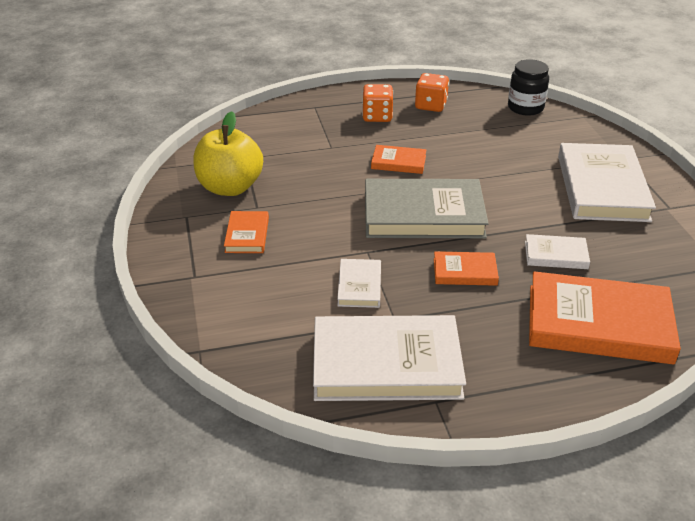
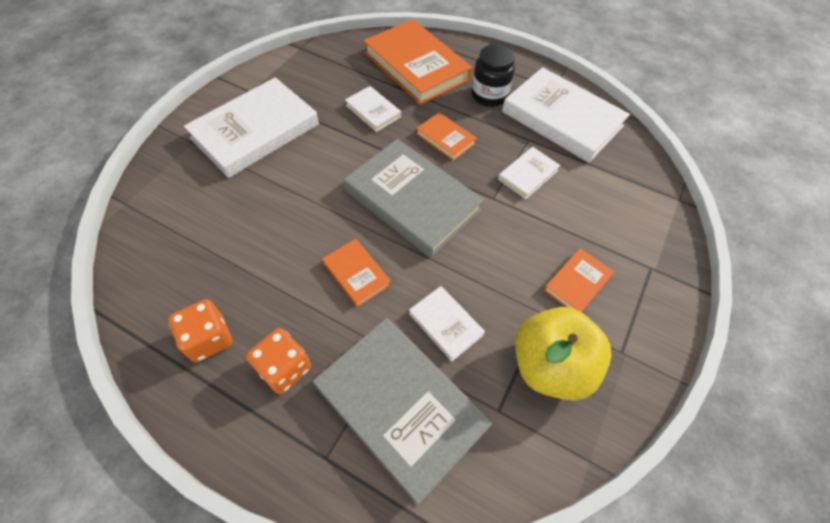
camera: 140 degrees left, 20 degrees up
(299, 134) = (401, 407): none -> grey book
(314, 171) = (445, 324): none -> white book
(525, 108) = (140, 255): black jar -> black jar (489, 95)

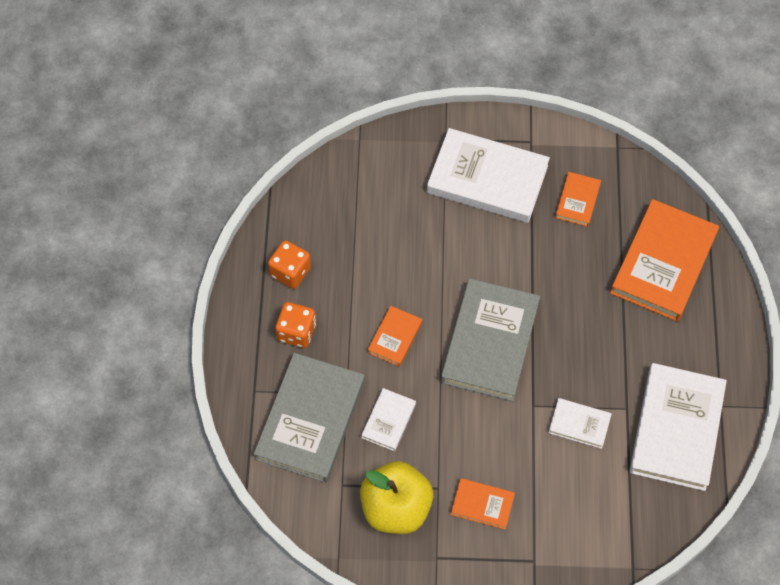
camera: 65 degrees right, 5 degrees up
(373, 111) = (574, 258): white book -> none
(445, 138) = (579, 336): orange book -> orange book (577, 201)
(489, 95) = (665, 349): black jar -> none

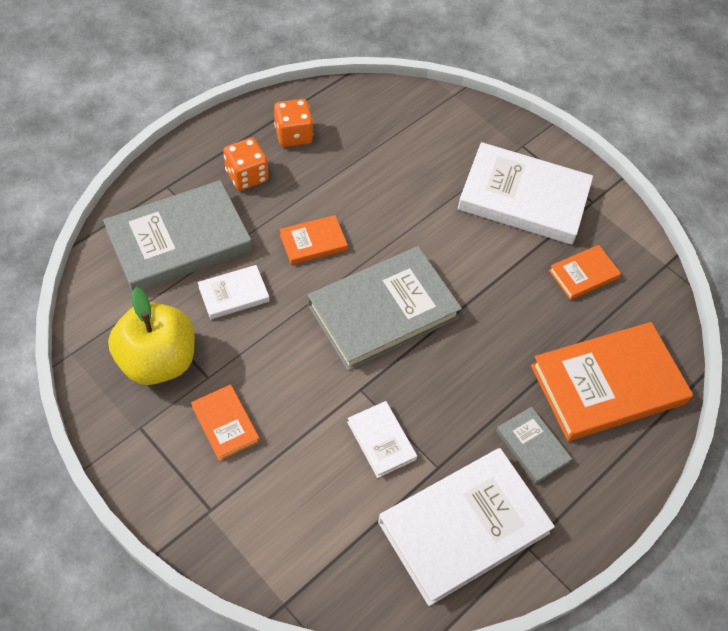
camera: 40 degrees right, 5 degrees down
(487, 179) = (523, 198): white book -> white book turned 45 degrees counterclockwise
(662, 344) = (532, 446): none -> grey book

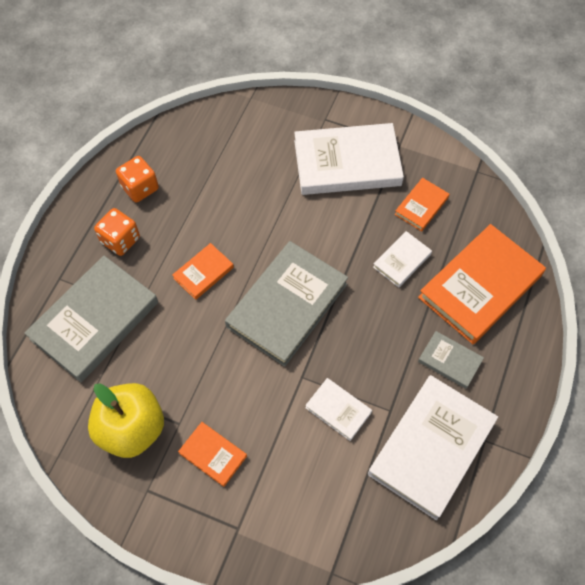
camera: 20 degrees left, 5 degrees up
(234, 294) = (163, 345): white book -> white book (402, 261)

